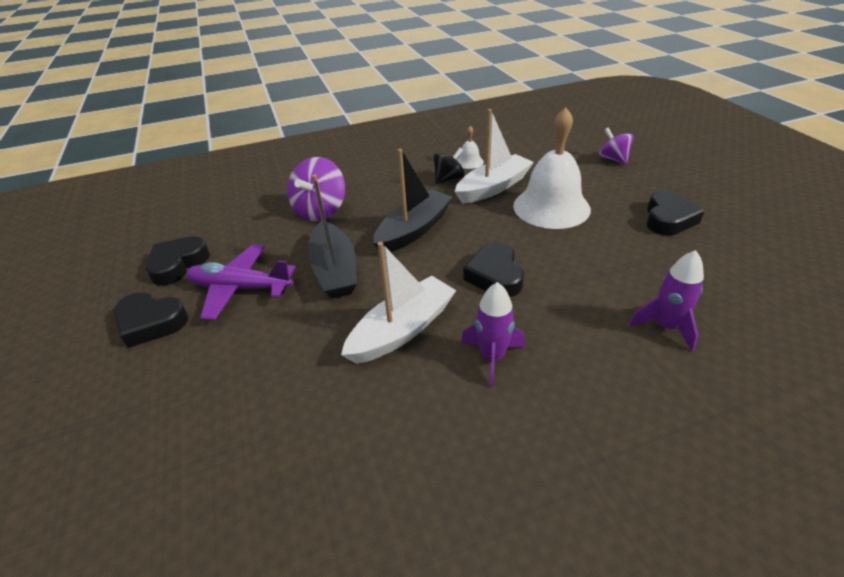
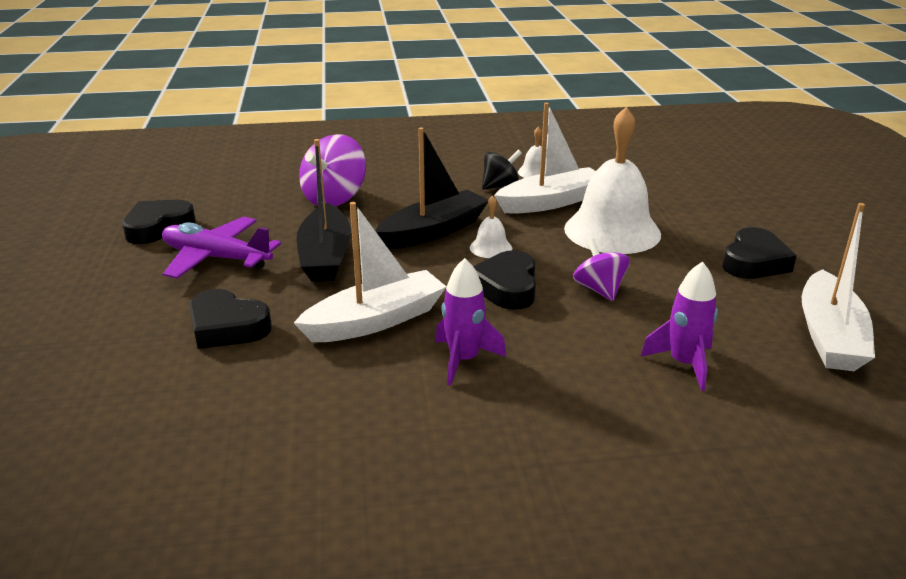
camera: 10 degrees right, 10 degrees down
(151, 323) = (112, 275): black heart -> black heart (227, 327)
(465, 238) = (491, 248): none -> white bell
(613, 159) = (720, 192): purple spinning top -> purple spinning top (599, 290)
(756, 278) = (829, 336): none -> white boat

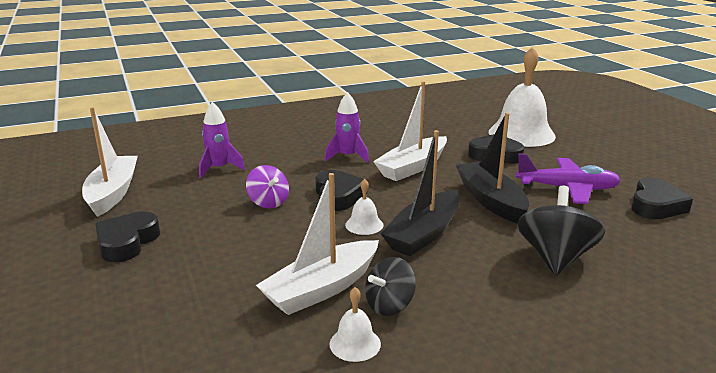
camera: 165 degrees right, 5 degrees down
(334, 198) = (555, 258): purple spinning top -> black spinning top
(612, 231) = (253, 258): white bell -> white bell (521, 134)

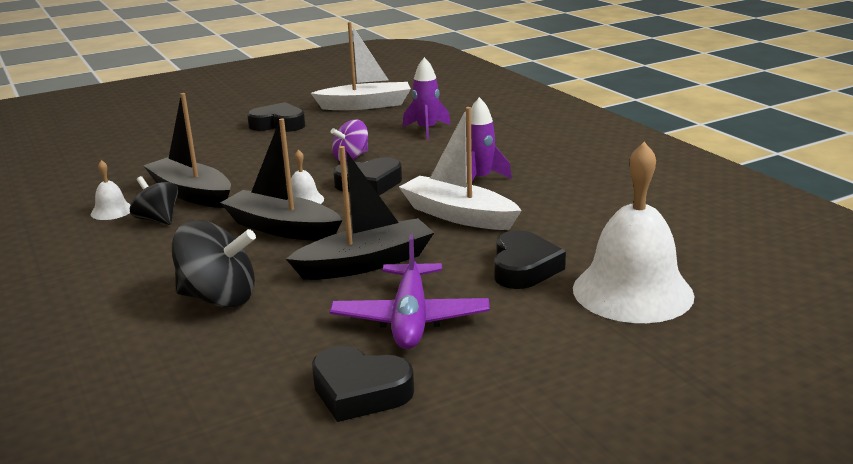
camera: 85 degrees right, 0 degrees up
(322, 288) = (191, 193): white boat -> black boat

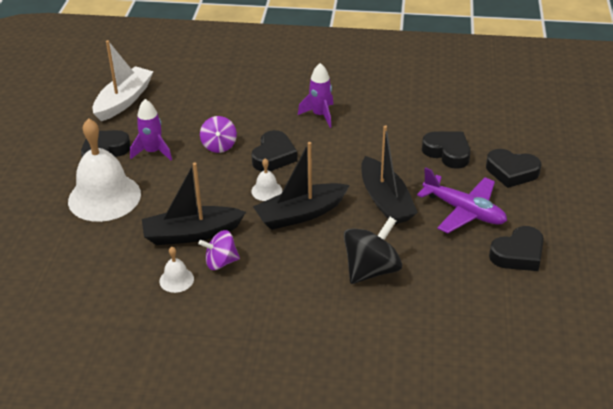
camera: 55 degrees left, 15 degrees up
(158, 220) = (221, 262): black spinning top -> purple spinning top
(366, 263) = (385, 200): black boat -> black boat turned 150 degrees clockwise
(427, 130) = (212, 98): purple rocket -> purple rocket (153, 152)
(458, 215) = (360, 144): white boat -> none
(551, 325) = (511, 172): none -> black heart
(632, 291) = (504, 134): white bell -> white bell (104, 197)

